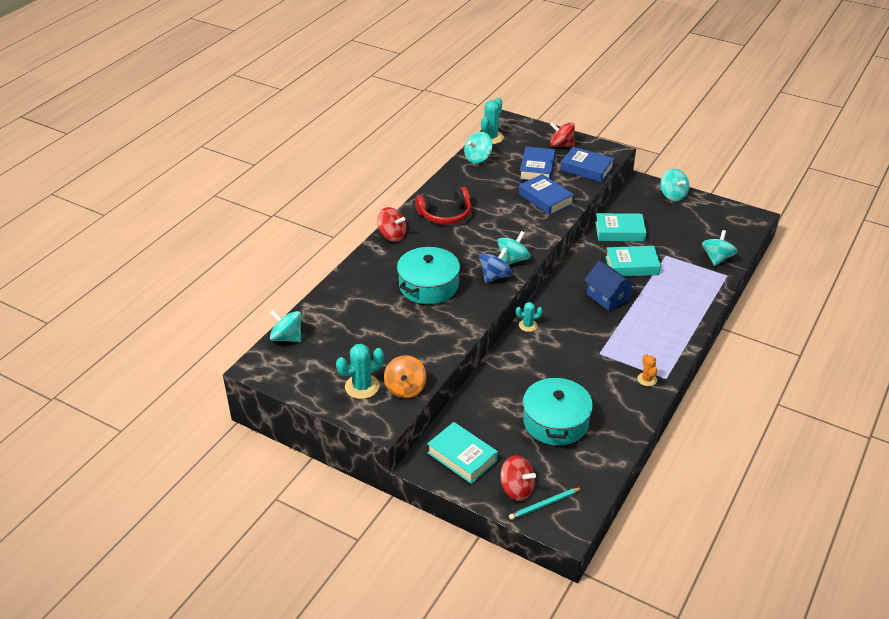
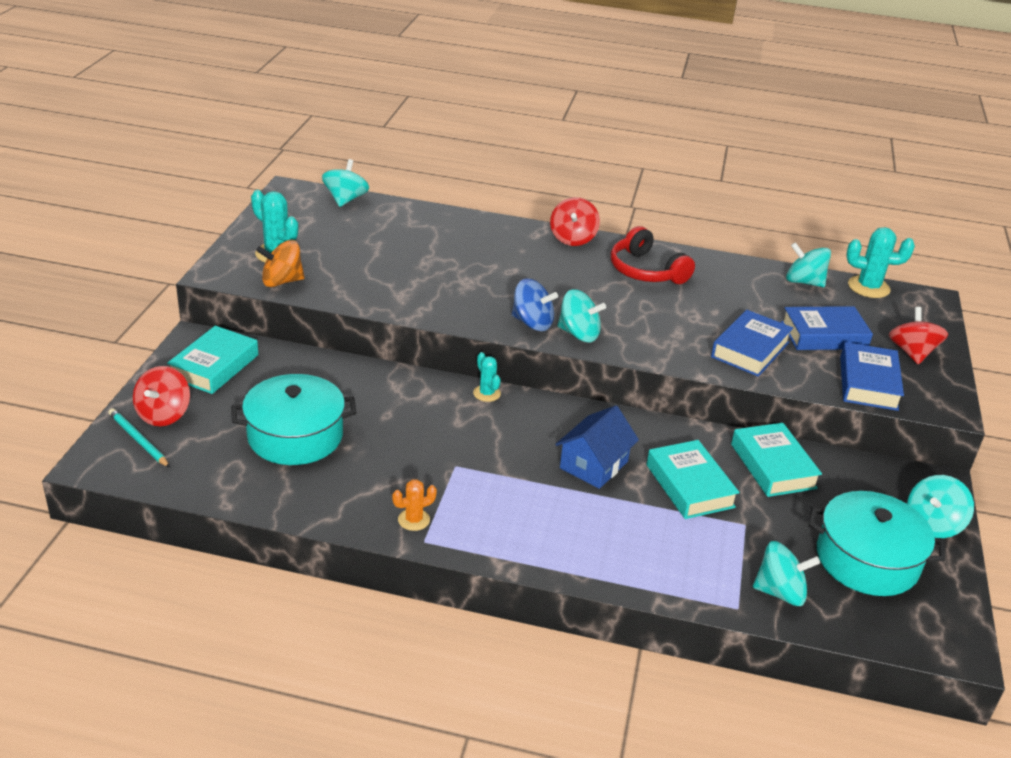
camera: 70 degrees right, 5 degrees down
(428, 286) = (484, 275): turquoise pot -> turquoise pot (867, 560)

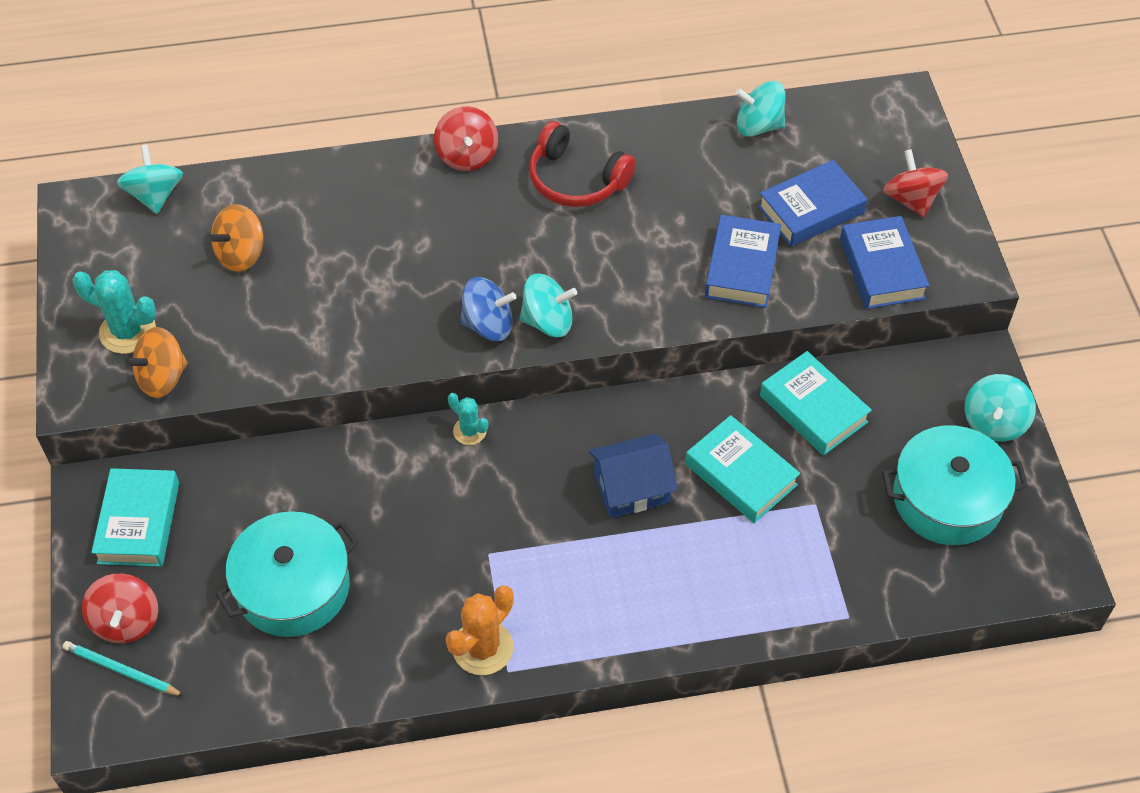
camera: 20 degrees left, 20 degrees up
(381, 240) = (241, 254): none -> orange spinning top
(414, 520) = (483, 648): orange cactus -> orange cactus, size x1.68
(594, 465) = (631, 488): blue house -> blue house turned 60 degrees clockwise
(780, 592) = (880, 579): turquoise spinning top -> none
(868, 287) = (831, 105): turquoise cactus -> none

